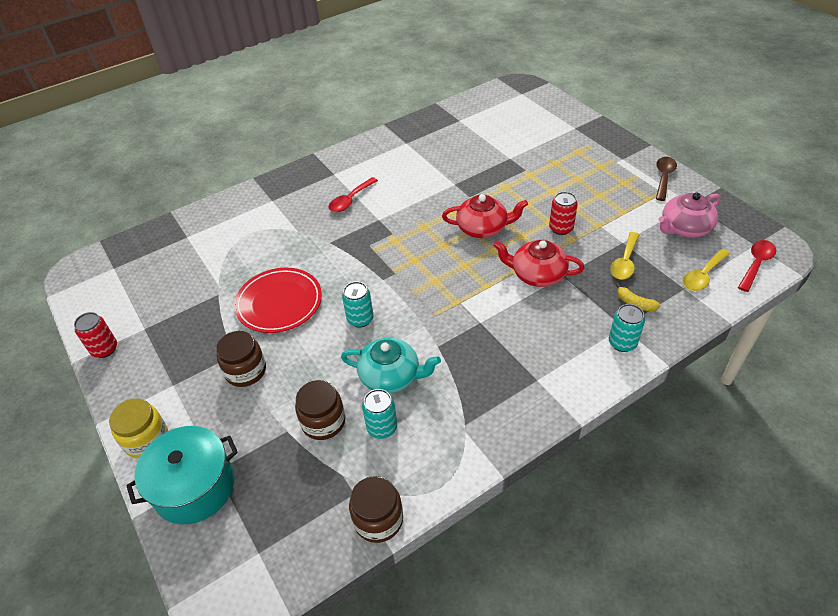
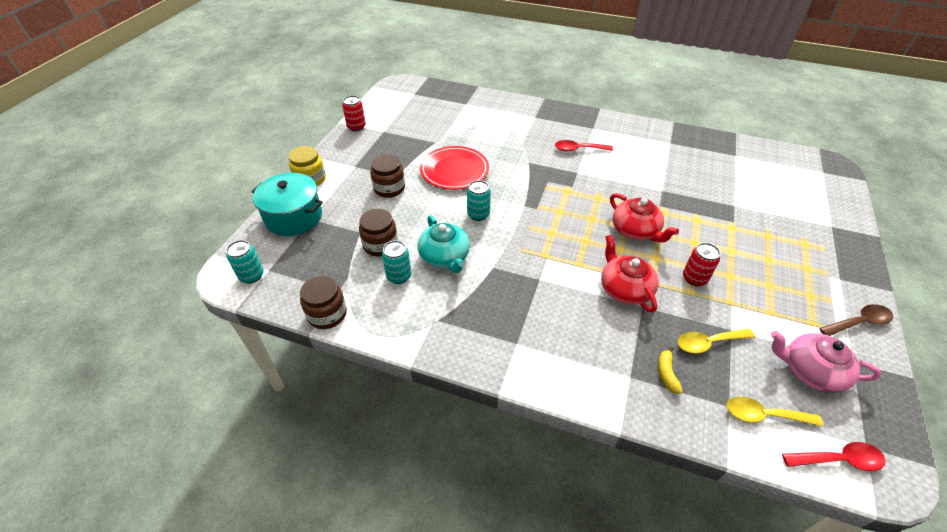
camera: 50 degrees right, 0 degrees up
(622, 343) = (611, 385): turquoise can -> turquoise can (251, 275)

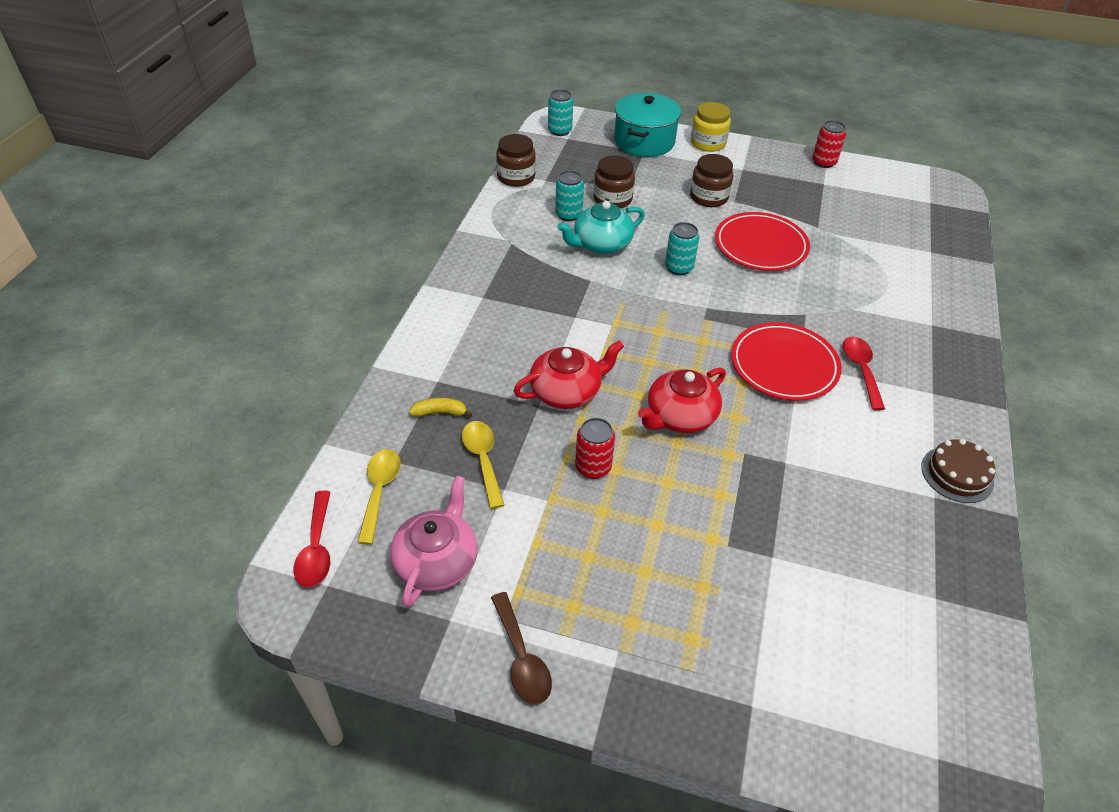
camera: 85 degrees right, 0 degrees up
(579, 178) = (784, 365): none -> red plate
(652, 132) = (957, 474): none -> brown cake

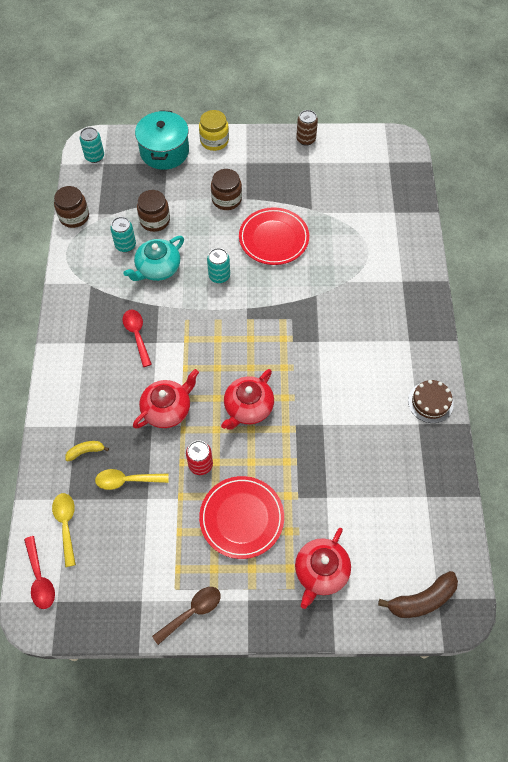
camera: 15 degrees left, 15 degrees up
(437, 561) = (120, 563): pink teapot -> none
(483, 460) = (127, 480): yellow spoon -> yellow spoon turned 60 degrees counterclockwise
(522, 658) = (192, 612): brown spoon -> brown spoon turned 90 degrees counterclockwise
(741, 658) = (321, 572): none -> red teapot
(784, 365) = (308, 345): red plate -> red plate (241, 518)
(823, 162) = (306, 139): red can -> brown can
(861, 370) = (360, 334): red spoon -> red spoon (137, 335)
(908, 751) = (421, 600): none -> brown banana

